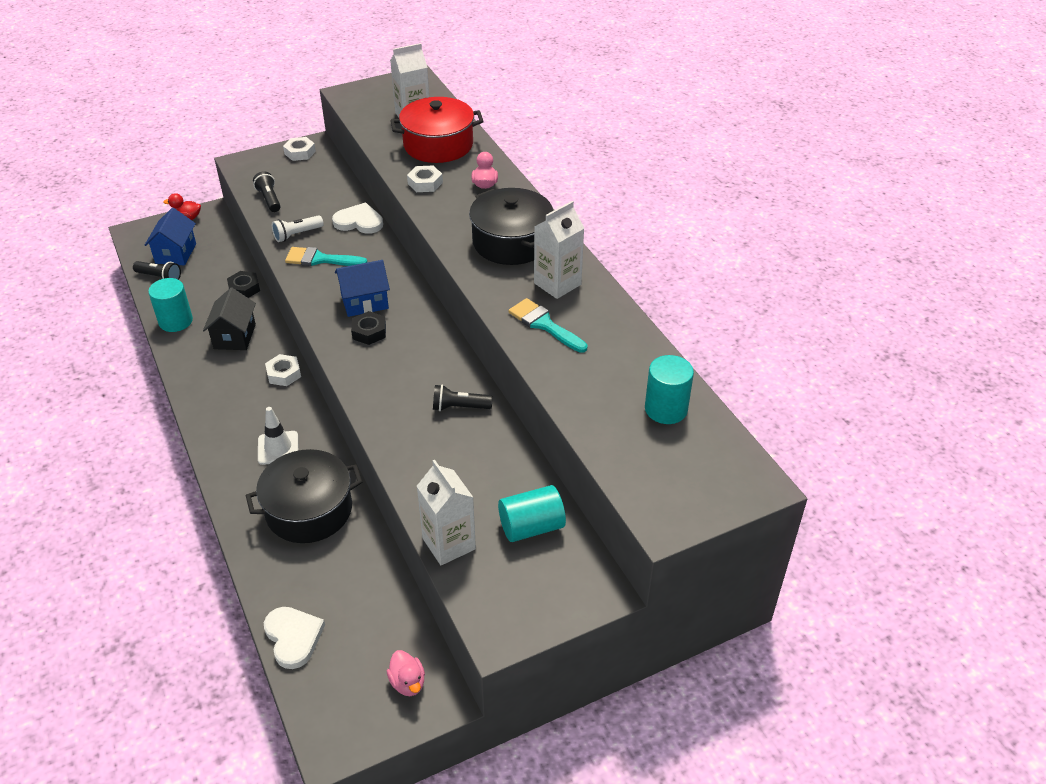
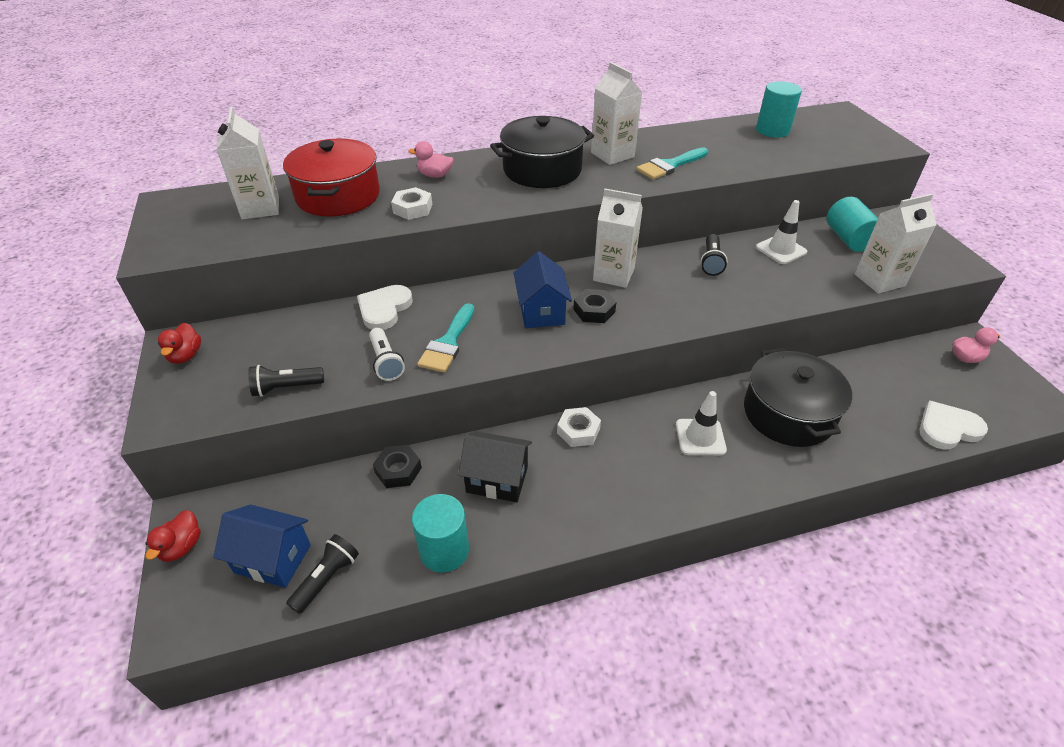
camera: 80 degrees left, 0 degrees up
(300, 152) = (185, 356): white nut -> red duck
(426, 340) = (613, 274): none -> white carton
(495, 463) = (781, 250): none -> white traffic cone

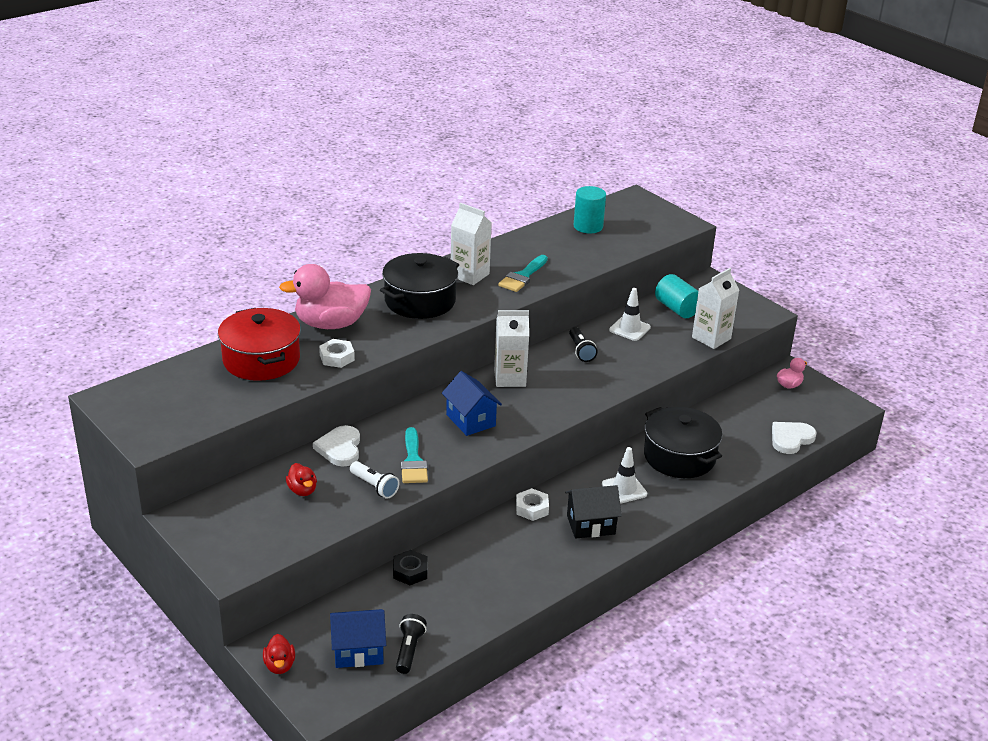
camera: 25 degrees left, 10 degrees down
(185, 356) = (201, 523): red duck -> red duck (302, 490)
(260, 208) = (201, 385): white carton -> none
(286, 388) = (310, 524): black flashlight -> none
(435, 175) = (331, 324): pink duck -> pink duck, size x2.16
(444, 550) = (482, 610): turquoise cylinder -> none
(497, 479) = (491, 557): black house -> black house (591, 525)
(594, 310) = (511, 410): black nut -> none

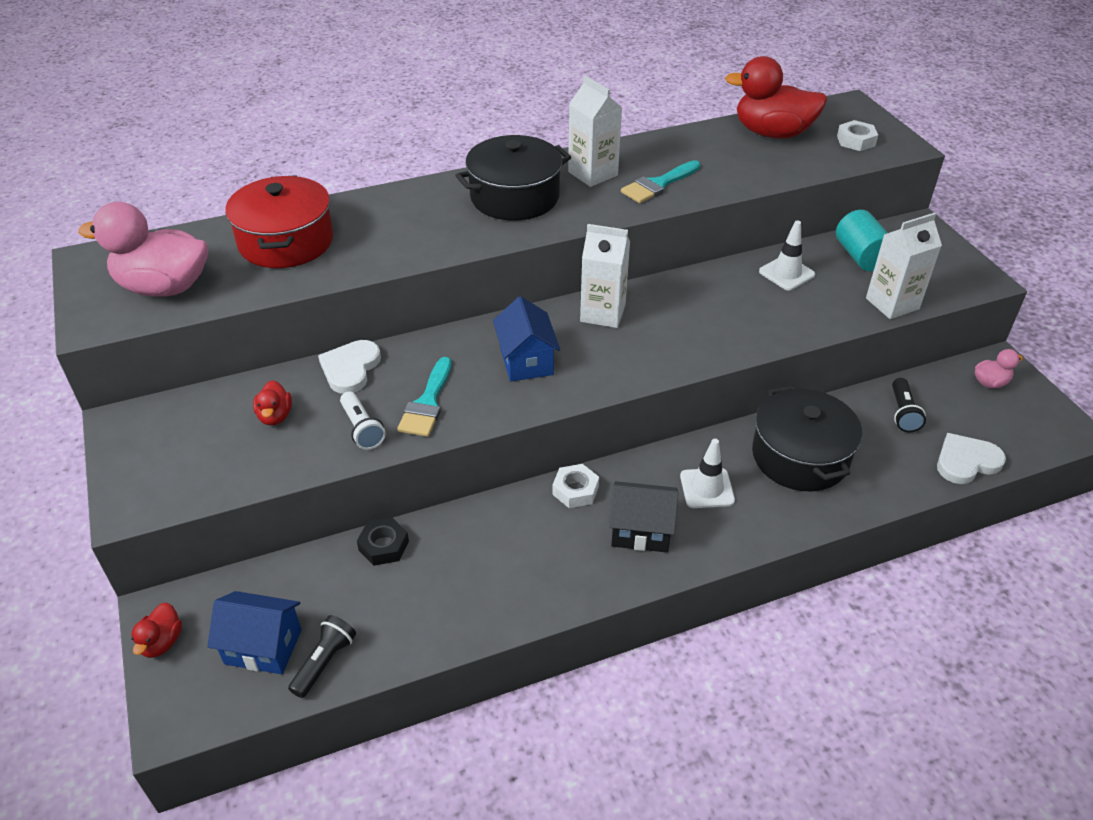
camera: 20 degrees right, 10 degrees up
(331, 324) = (393, 210): pink duck -> pink duck (164, 287)
(337, 357) = (374, 253): white nut -> white nut (856, 141)
(581, 351) = (710, 292): black flashlight -> black flashlight (902, 413)
(588, 226) = (772, 133): turquoise cylinder -> red duck

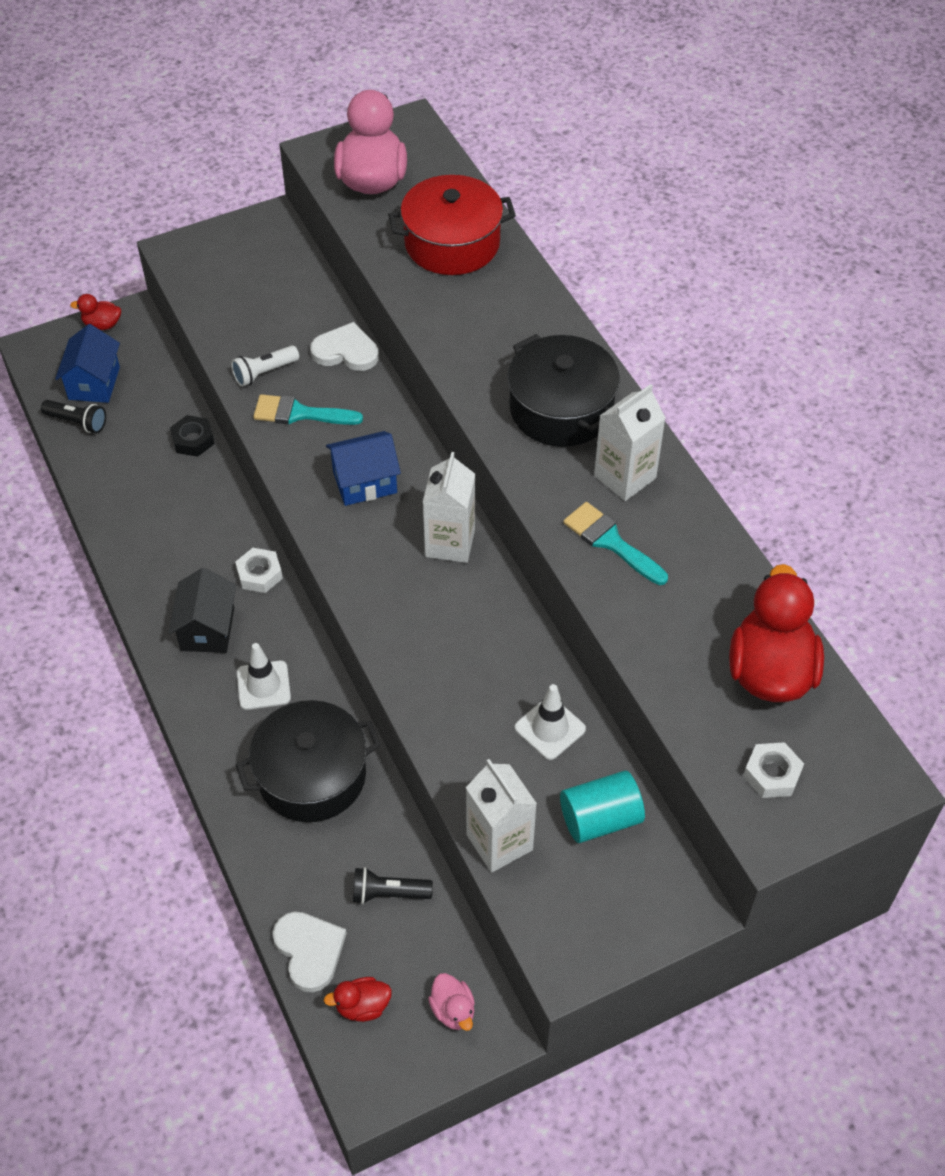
camera: 85 degrees right, 10 degrees up
(275, 416) = (279, 312): red duck -> red duck (362, 1006)

